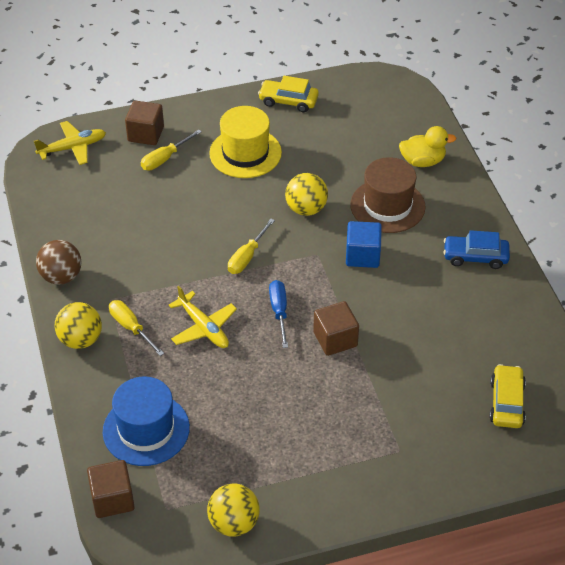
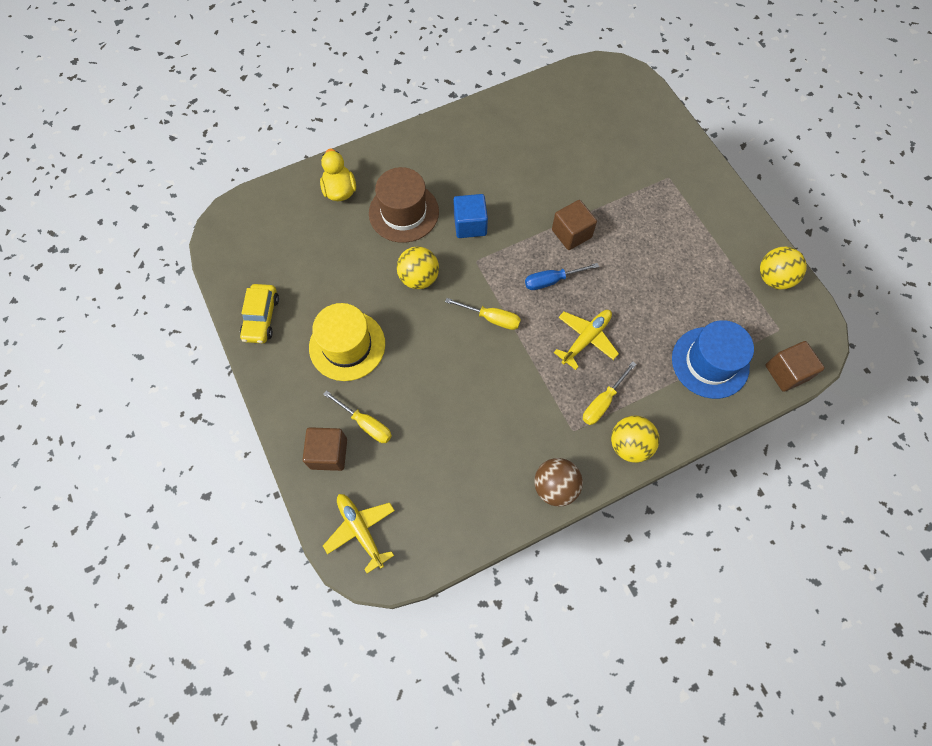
camera: 100 degrees left, 20 degrees up
(475, 257) = (455, 143): blue car -> none
(506, 403) = (602, 114): yellow car -> none

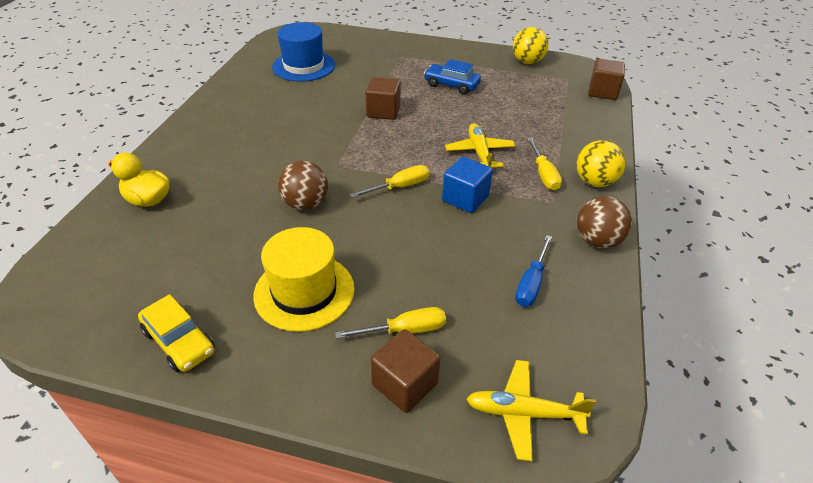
camera: 50 degrees left, 25 degrees down
(404, 212) = (233, 176): brown hat -> none
(419, 278) = (305, 204): yellow ball -> brown ball
(470, 225) = (302, 150): blue cube -> blue cube (465, 198)
(551, 281) = (409, 140): blue screwdriver -> blue screwdriver (531, 283)
(663, 249) = (451, 85): none -> blue car
(710, 362) = (562, 113): blue hat -> blue hat (303, 66)

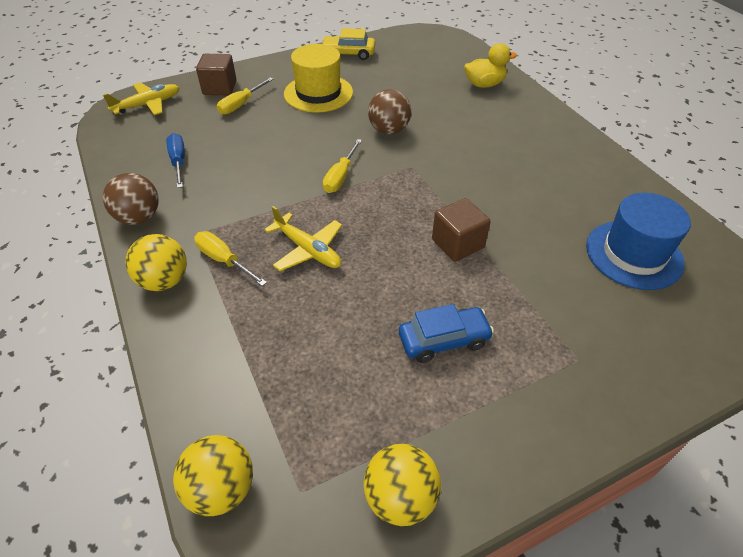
camera: 140 degrees right, 5 degrees up
(465, 198) = (277, 195): blue cube -> none
(602, 92) = (221, 488): brown cube -> yellow ball

